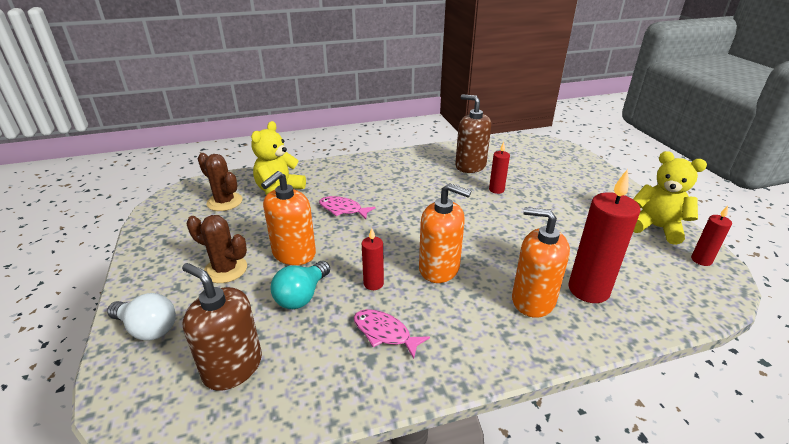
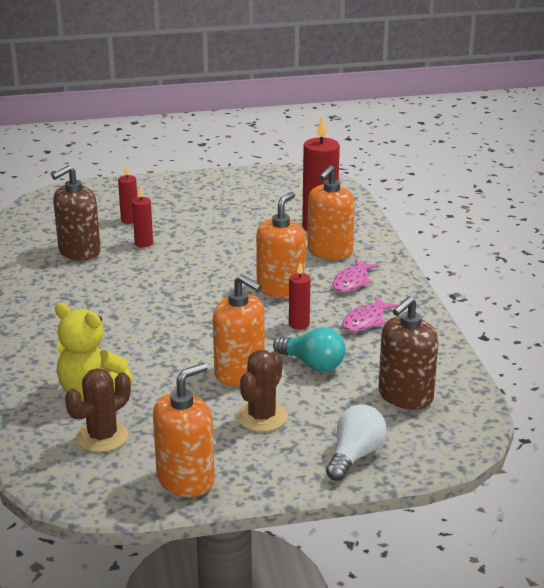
camera: 85 degrees left, 5 degrees down
(160, 239) = (185, 479): none -> orange soap dispenser
(343, 209) = (154, 341): pink fish -> pink fish (352, 282)
(656, 228) = (238, 182): yellow teddy bear -> none
(701, 260) = (288, 176): red candle -> red candle (129, 220)

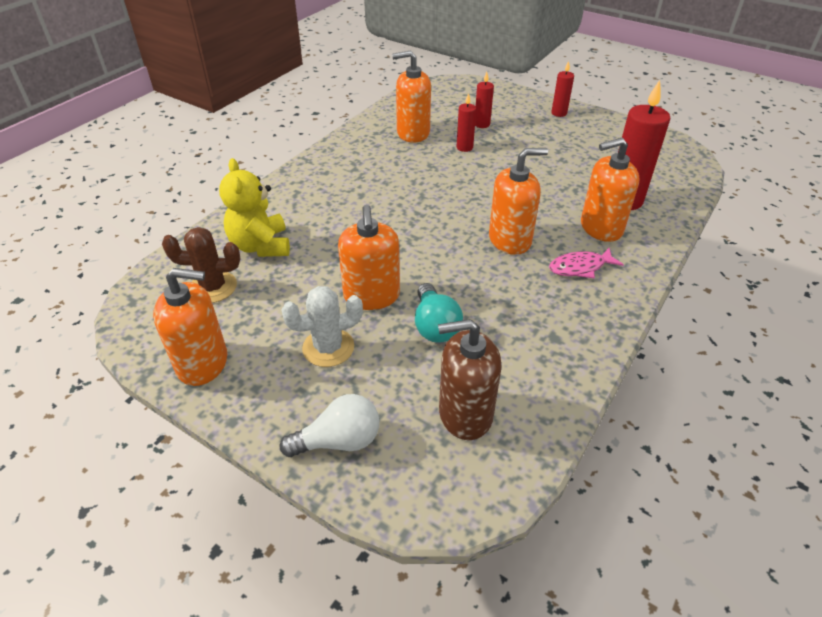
camera: 45 degrees right, 15 degrees up
(79, 252) = (413, 133): brown soap dispenser -> orange soap dispenser
(262, 417) = (328, 347): brown cactus -> white cactus
(299, 324) = (478, 281): red candle -> red candle (559, 113)
(365, 321) = (538, 313): pink fish -> none

